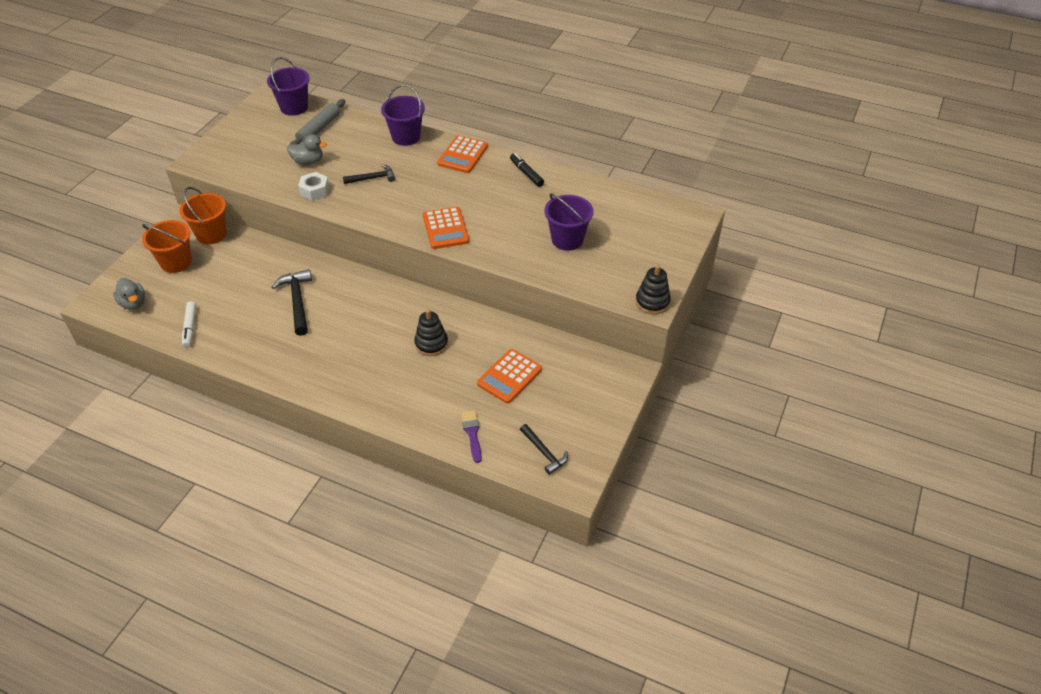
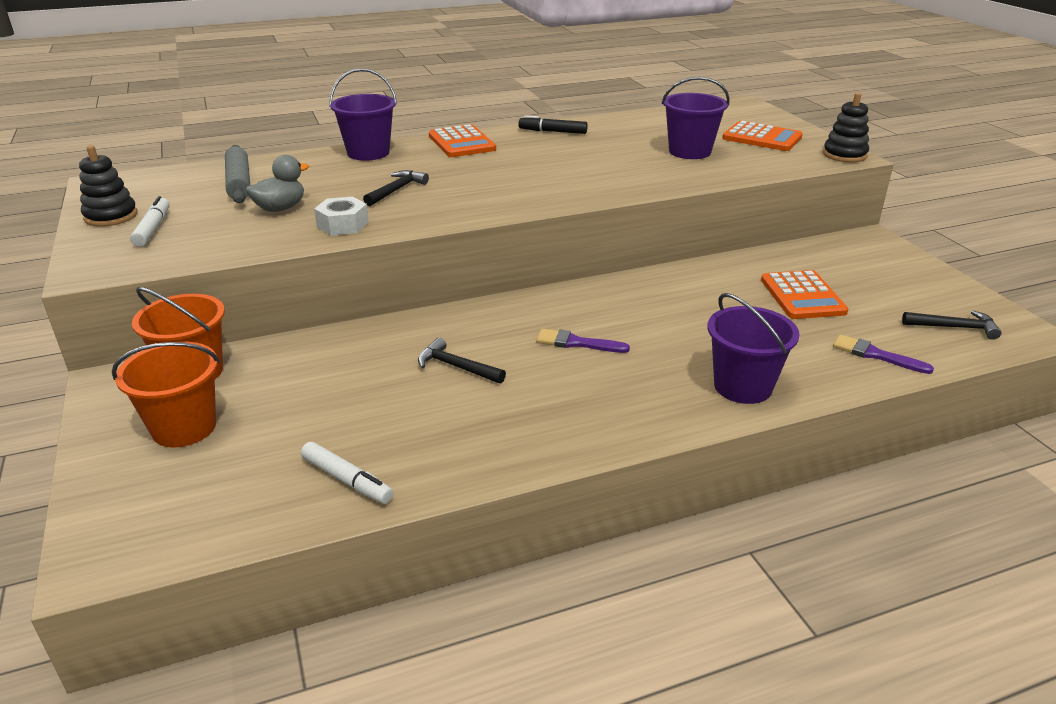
camera: 45 degrees left, 15 degrees down
(133, 303) = (186, 513): grey duck -> none
(246, 145) = (153, 228): none -> white marker
(294, 107) = (164, 180): purple bucket -> purple bucket (742, 386)
(297, 301) = (456, 367): black hammer -> black hammer, size x0.65
(361, 324) = (576, 343): none -> purple brush
(431, 344) = (682, 315): black stacking toy -> black stacking toy (111, 216)
(445, 228) = (564, 189): orange calculator -> orange calculator (762, 138)

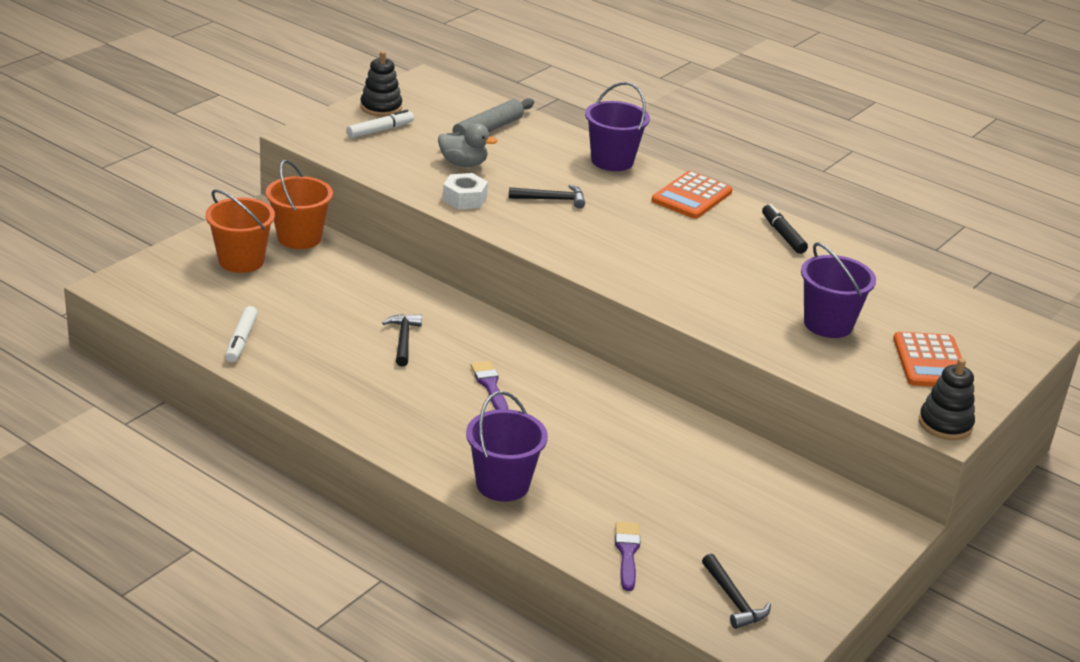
camera: 55 degrees right, 0 degrees up
(802, 296) = (700, 494): orange calculator -> none

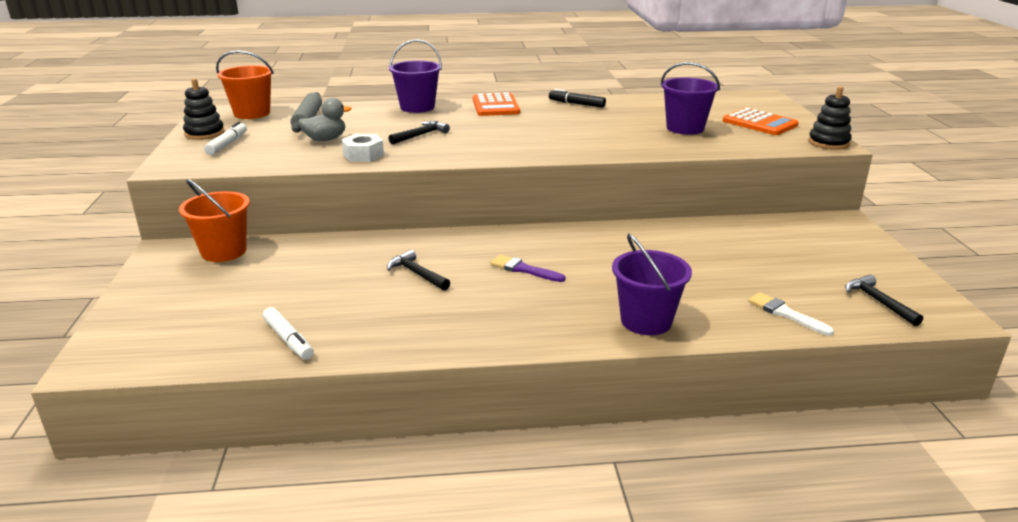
camera: 40 degrees left, 5 degrees down
(241, 261) = (196, 287): orange bucket -> orange bucket (252, 113)
(627, 552) = (785, 313): purple brush -> white brush
(733, 600) = (878, 302): black hammer -> black hammer turned 135 degrees counterclockwise

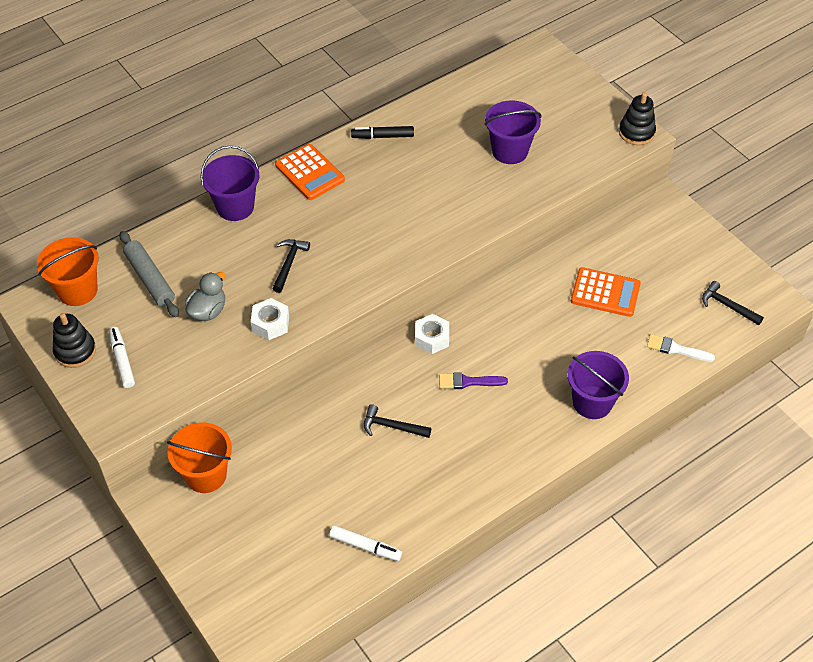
camera: 30 degrees left, 25 degrees up
(518, 236) = (432, 338): none -> white nut
(759, 123) = (565, 114): orange calculator -> orange calculator (605, 293)

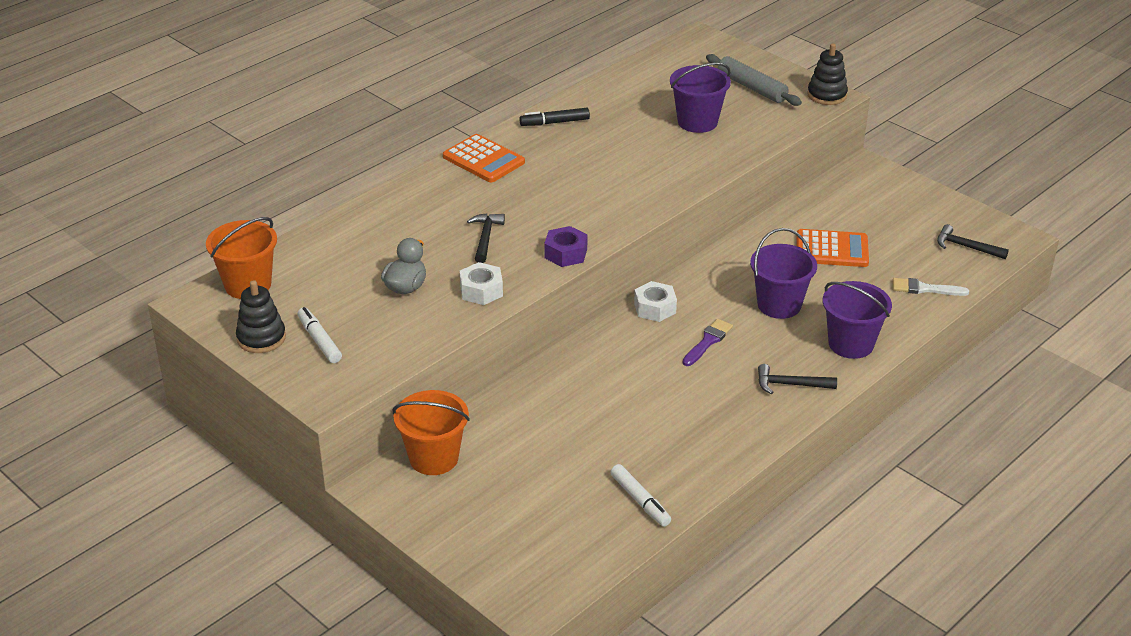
camera: 10 degrees left, 15 degrees down
(150, 279) = (330, 266): grey rolling pin -> grey rolling pin (752, 87)
(235, 207) = (408, 196): purple bucket -> purple bucket (779, 305)
(353, 291) = (565, 253): none -> purple nut
(365, 546) = (640, 501): white marker -> white marker turned 45 degrees clockwise
(392, 426) = (635, 390): black hammer -> black hammer (790, 384)
(468, 382) = (708, 341): purple brush -> purple brush turned 135 degrees clockwise

